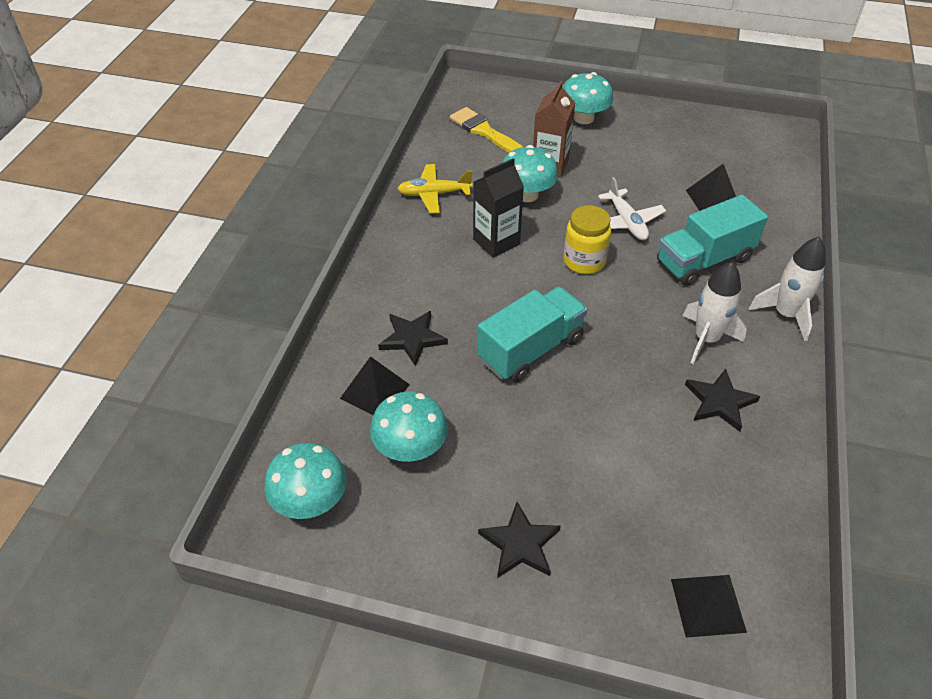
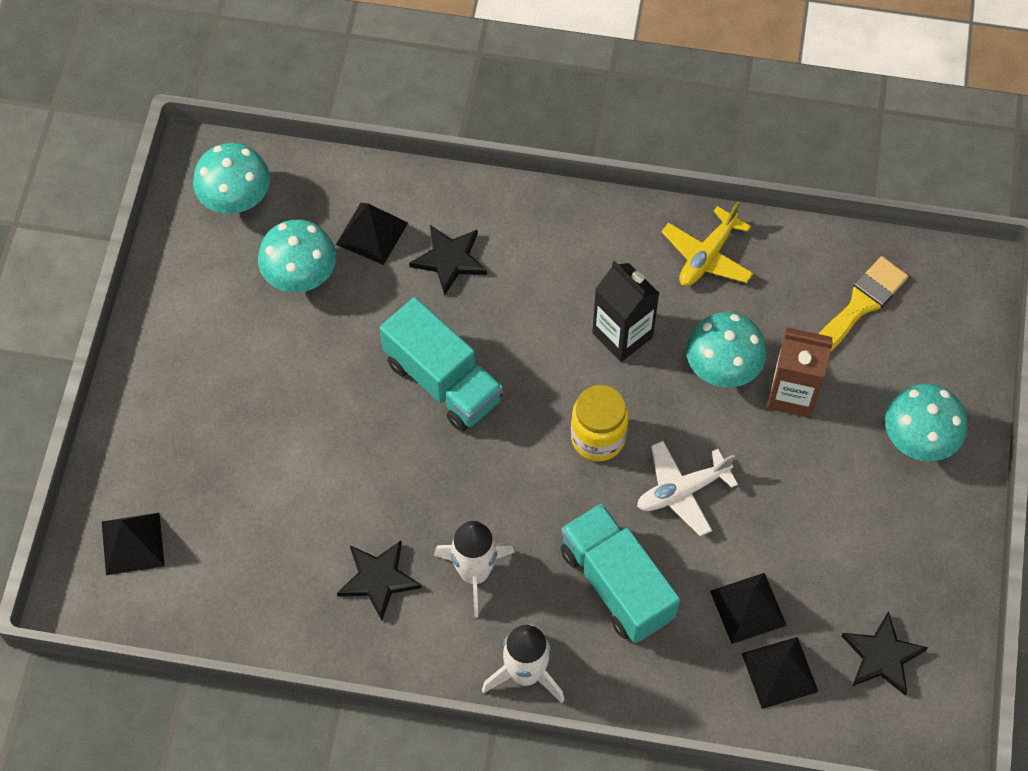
camera: 85 degrees right, 15 degrees up
(434, 194) = (707, 256): yellow plane -> yellow plane turned 135 degrees counterclockwise
(520, 544) = (194, 380): black star -> black star (882, 656)
(757, 190) = (779, 672): none -> black pyramid

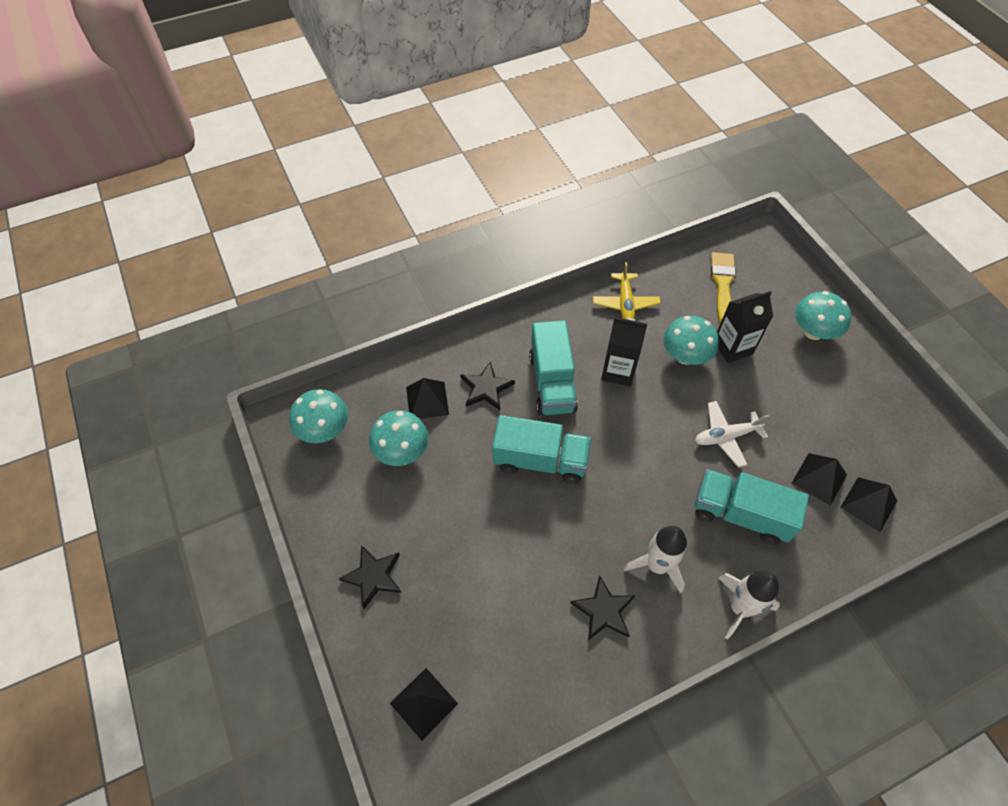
camera: 35 degrees left, 5 degrees down
(531, 300) = (552, 382): none -> turquoise truck
(598, 438) = (655, 436): yellow jar -> none
(682, 491) = (726, 436): white plane -> white plane turned 45 degrees clockwise
(792, 394) = (732, 347): brown carton -> black carton
(882, 656) = (907, 458): black star -> black star (373, 576)

